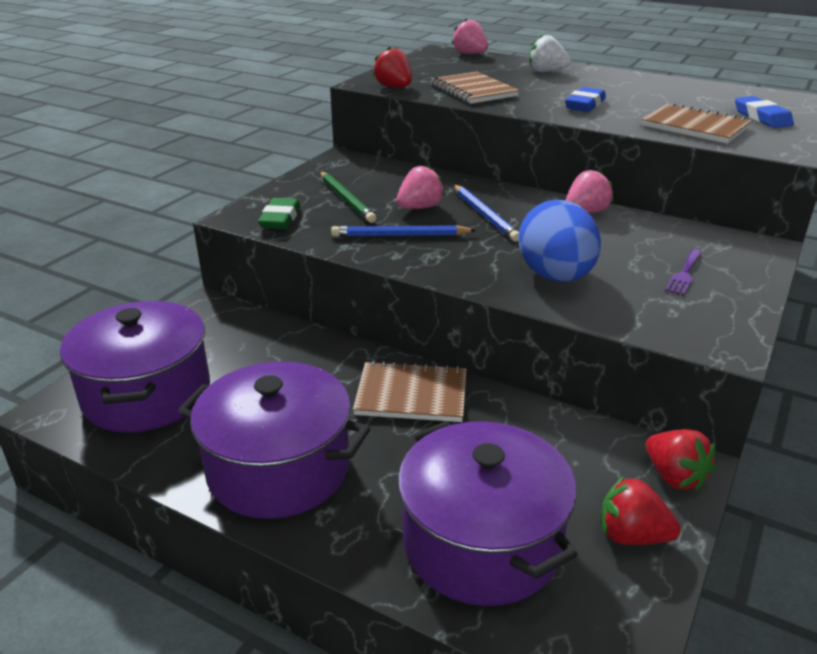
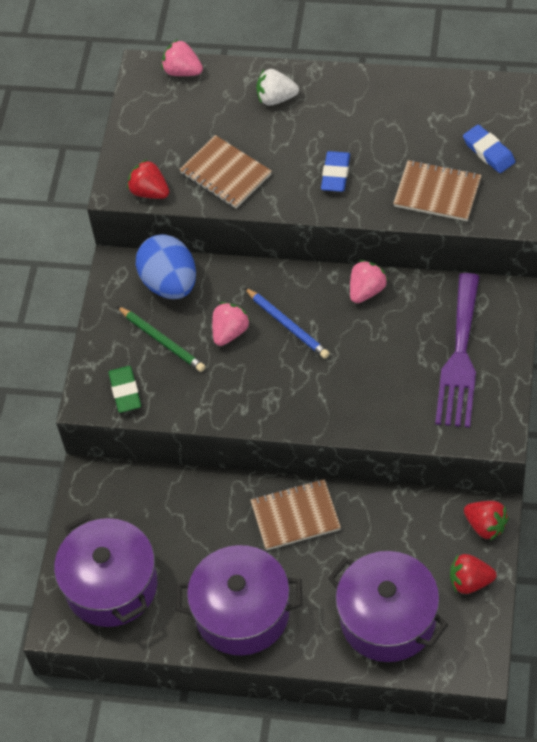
camera: 15 degrees left, 25 degrees up
(400, 235) = (234, 381): blue pencil -> none
(555, 277) = (370, 395): blue egg -> blue egg (170, 283)
(684, 274) = (460, 358): purple fork -> purple fork, size x2.43

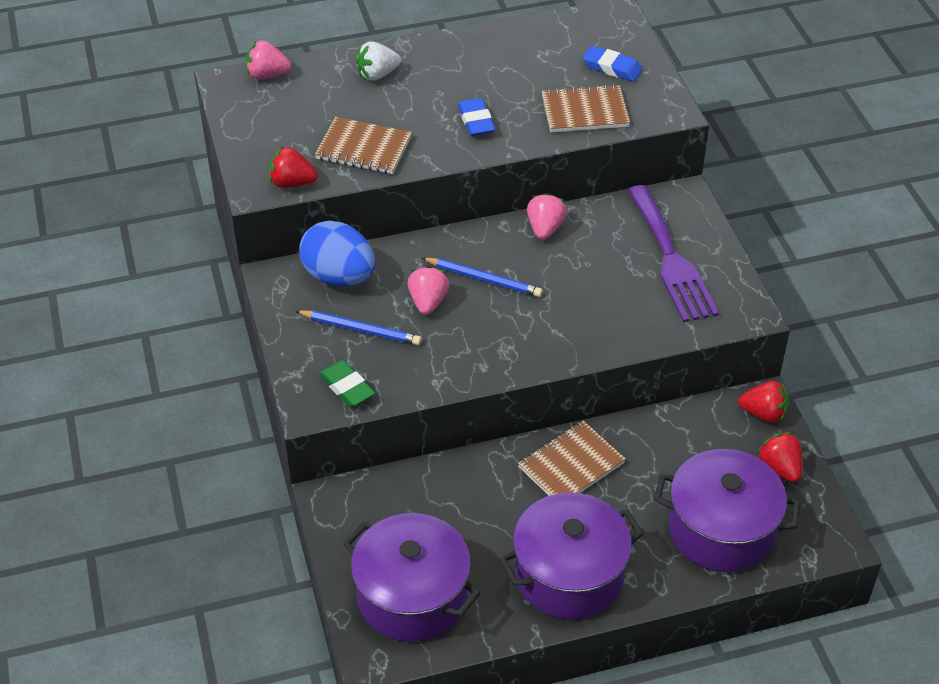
camera: 30 degrees left, 10 degrees down
(162, 341) = (360, 330): green pencil -> blue pencil
(470, 581) = (779, 468): red strawberry -> red strawberry turned 90 degrees clockwise

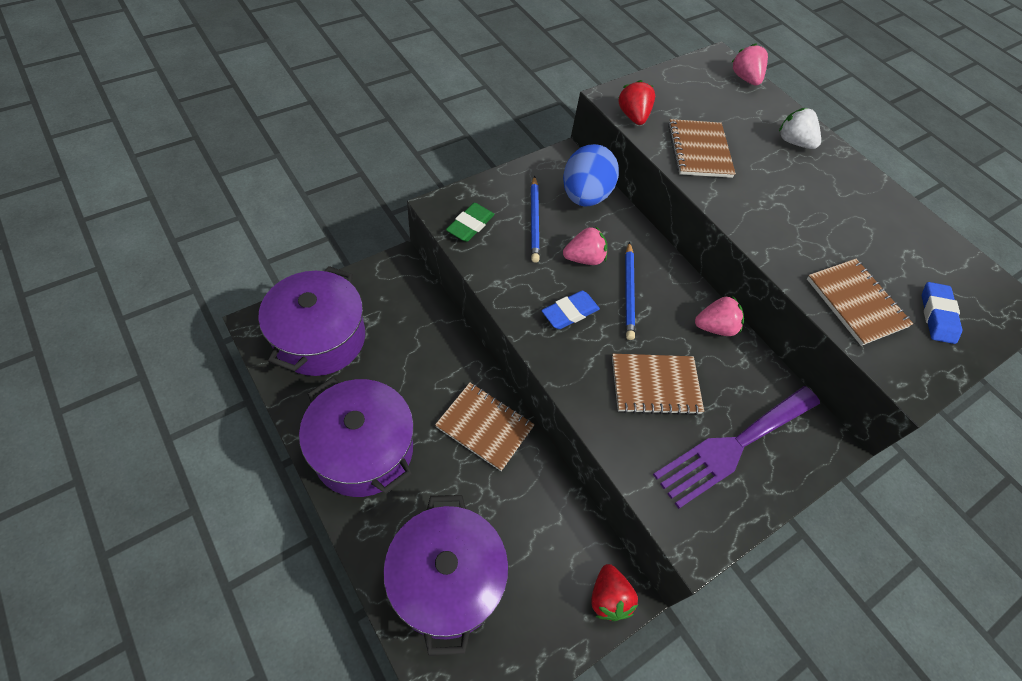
camera: 65 degrees right, 10 degrees up
(476, 121) = (783, 219): blue eraser -> blue eraser (570, 313)
(595, 292) = (655, 385): none -> brown notebook
(779, 468) = (542, 629): red strawberry -> none

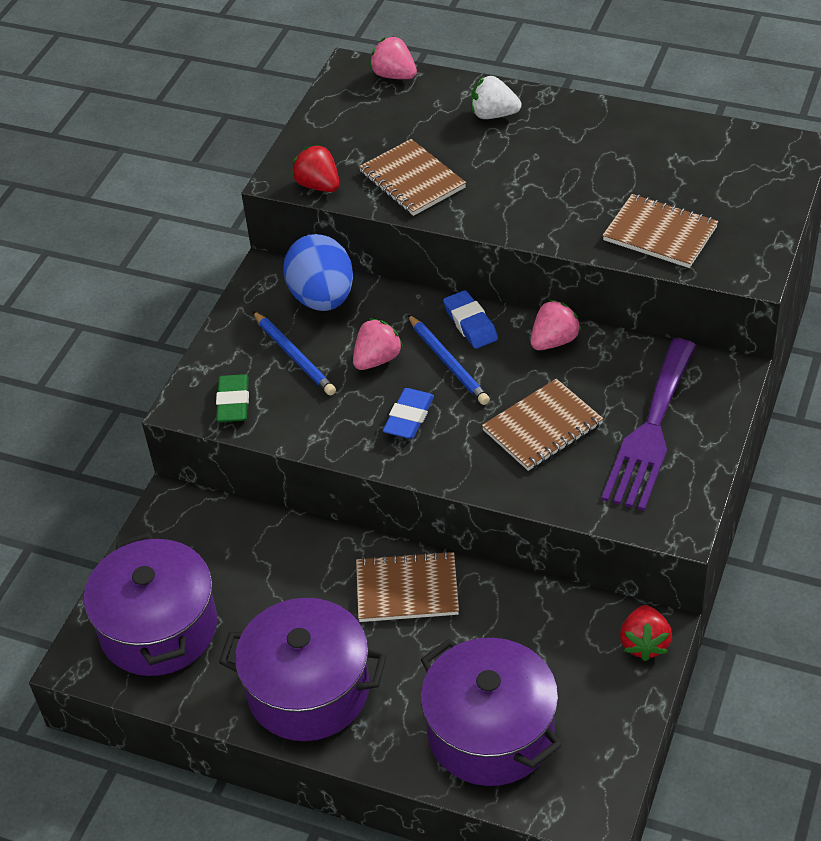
camera: 25 degrees left, 10 degrees down
(608, 598) = (644, 643): red strawberry -> red strawberry turned 45 degrees clockwise
(936, 315) = (733, 201): blue eraser -> blue eraser (470, 324)

